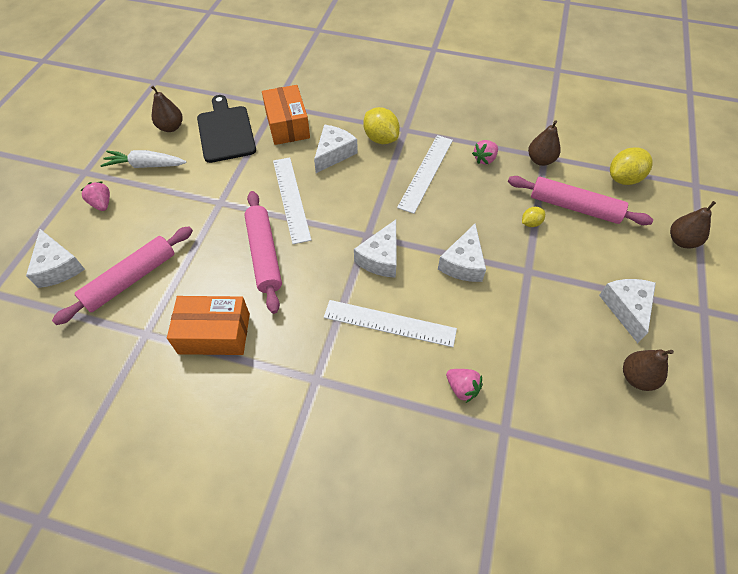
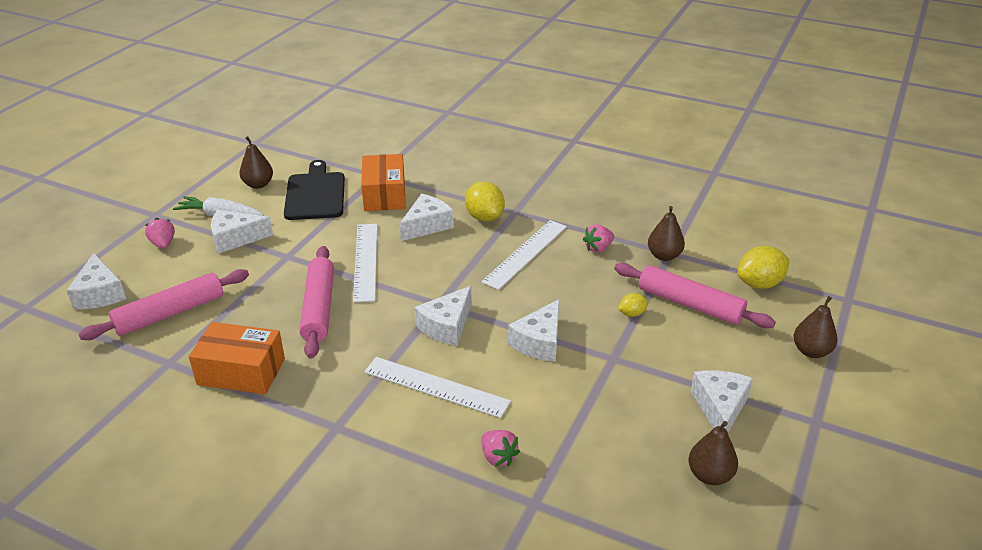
camera: 10 degrees right, 20 degrees down
(167, 189) = (235, 238): none -> white cheese

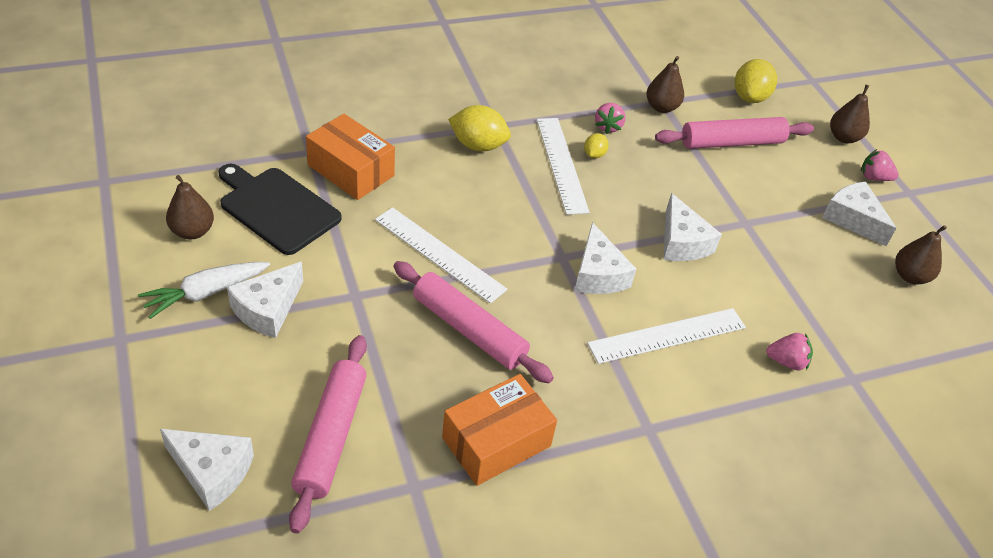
camera: 50 degrees left, 10 degrees up
(163, 244) = (192, 367): pink strawberry -> pink strawberry (874, 177)
(427, 225) = (440, 183): white cheese -> none
(632, 313) = (707, 175): yellow lemon -> yellow lemon (594, 155)

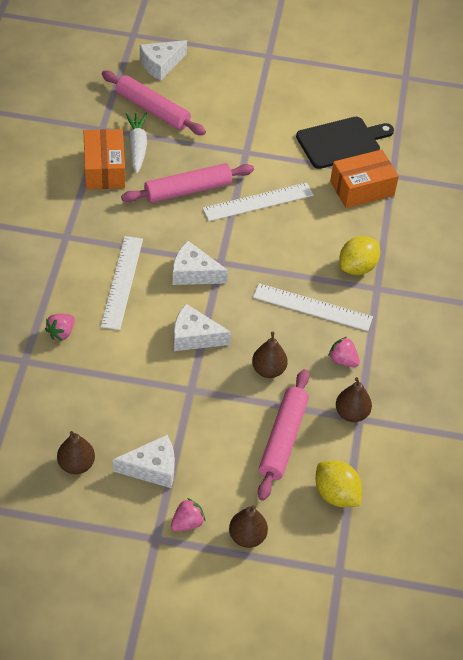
camera: 120 degrees right, 5 degrees up
(192, 231) = (339, 101): brown pear -> brown pear (268, 370)
(205, 293) = (284, 93): white carrot -> white carrot (137, 146)
(268, 309) = (256, 113): white cheese -> none
(594, 155) = (313, 333): yellow lemon -> none

